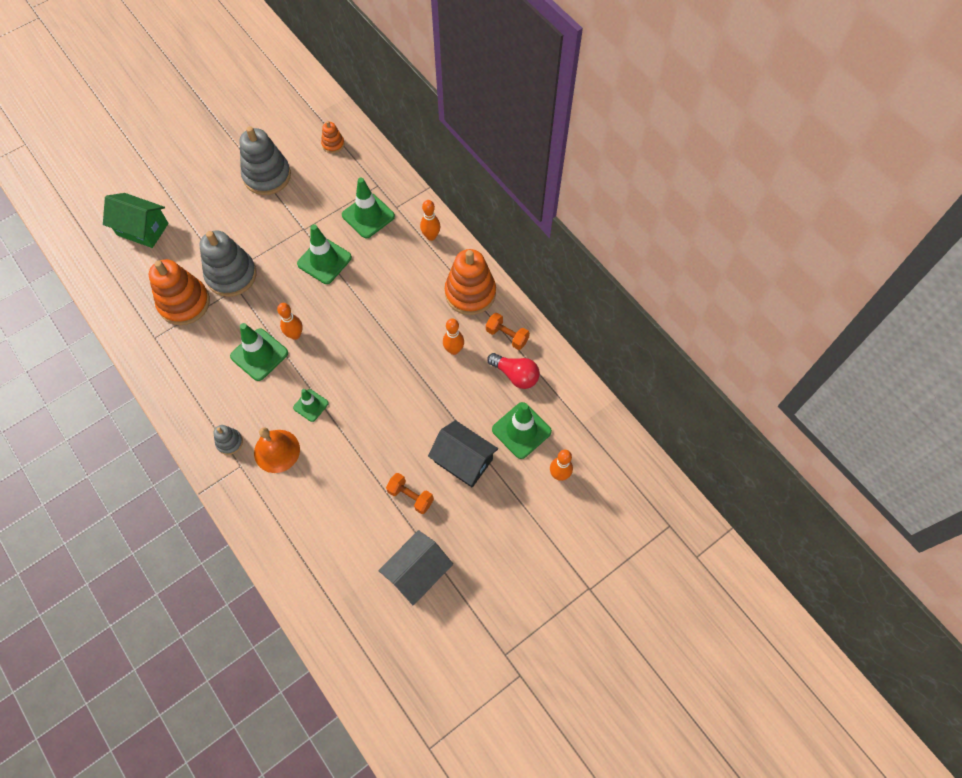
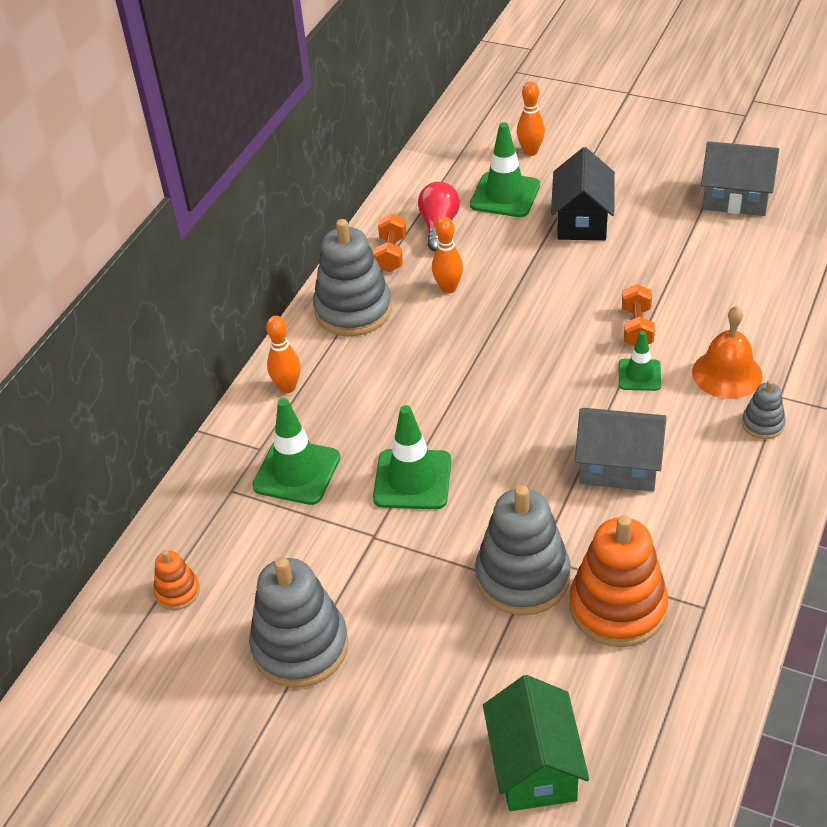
camera: 115 degrees left, 20 degrees down
(259, 355) = (619, 466): green traffic cone -> grey house
(295, 335) = (556, 445): orange bowling pin -> none
(410, 496) = (663, 239): orange dumbbell -> orange dumbbell (637, 327)
(470, 293) = (353, 310): orange stacking toy -> grey stacking toy

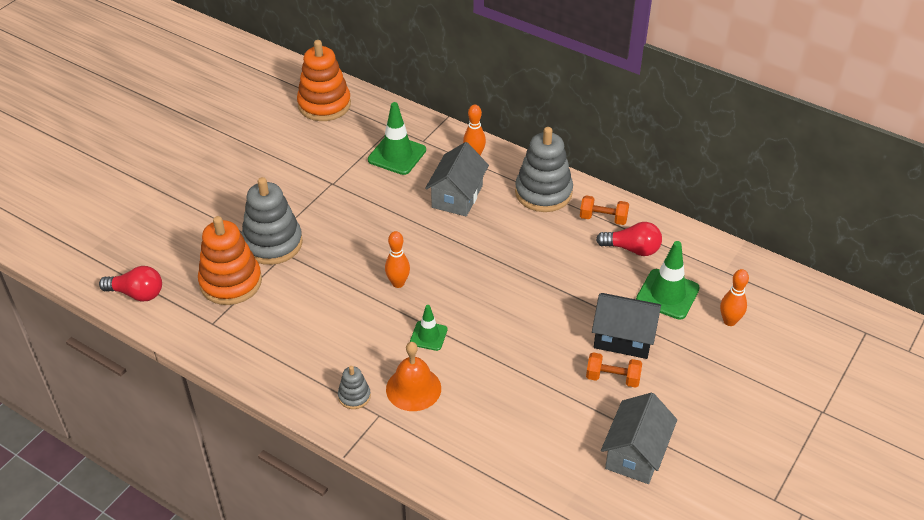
camera: 95 degrees right, 0 degrees up
(177, 592) = (324, 105): orange stacking toy -> orange stacking toy, size x2.07
(300, 646) = (266, 148): grey stacking toy -> none
(412, 479) = (371, 204): green traffic cone -> none
(448, 288) = (555, 245): orange bowling pin -> orange bowling pin (398, 283)
(534, 766) = (146, 228): green house -> none
(619, 466) = (344, 306): grey house -> grey house (457, 196)
(637, 327) = (481, 345): orange dumbbell -> orange dumbbell (612, 378)
(682, 727) = (137, 293): none -> red light bulb

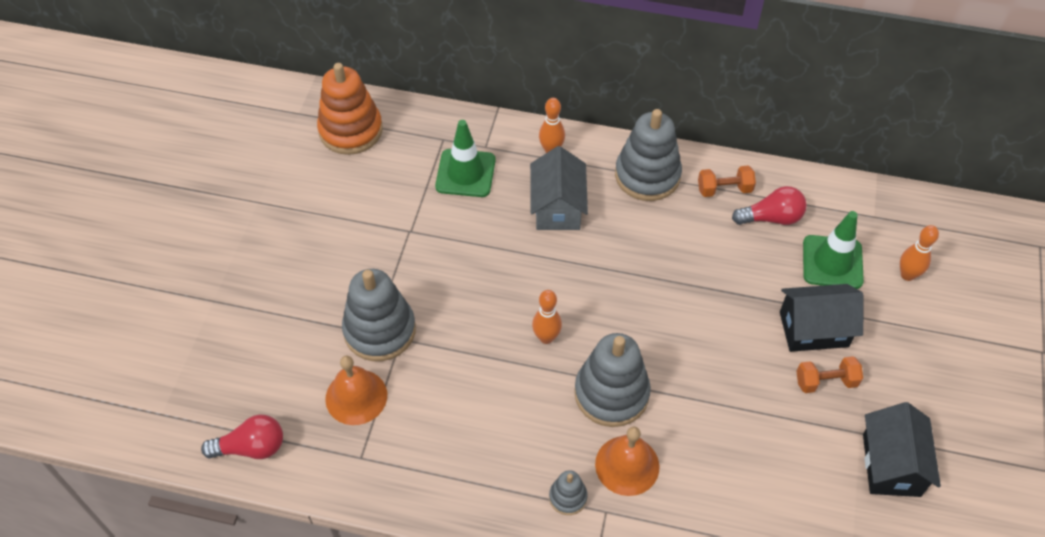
camera: 20 degrees left, 10 degrees up
(231, 282) = (356, 397): orange stacking toy -> orange bell
(428, 336) = (611, 393): green traffic cone -> grey stacking toy
(635, 453) = (891, 465): grey house -> black house

